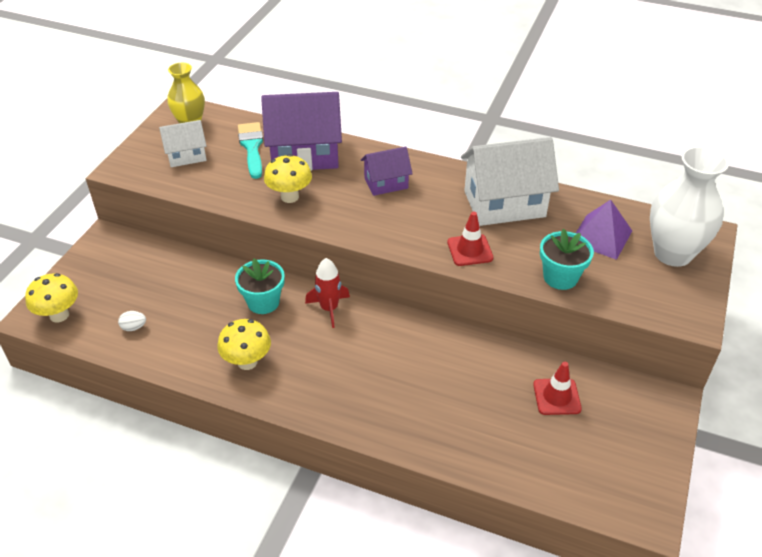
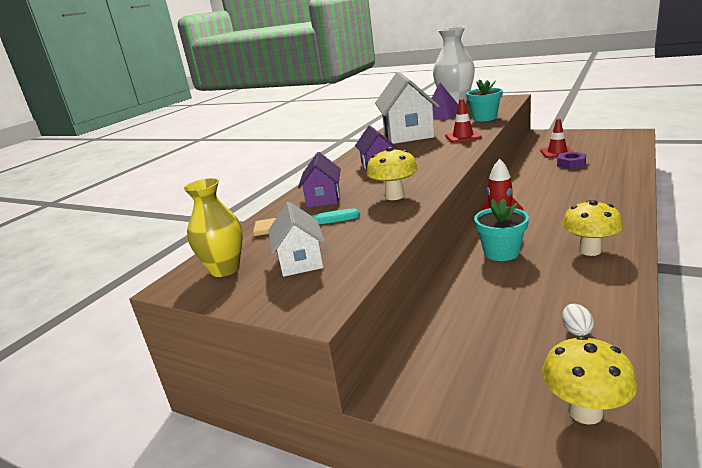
camera: 80 degrees left, 20 degrees down
(305, 154) = (323, 198): purple house -> purple house, size x0.55
(501, 401) = (571, 164): none -> purple nut

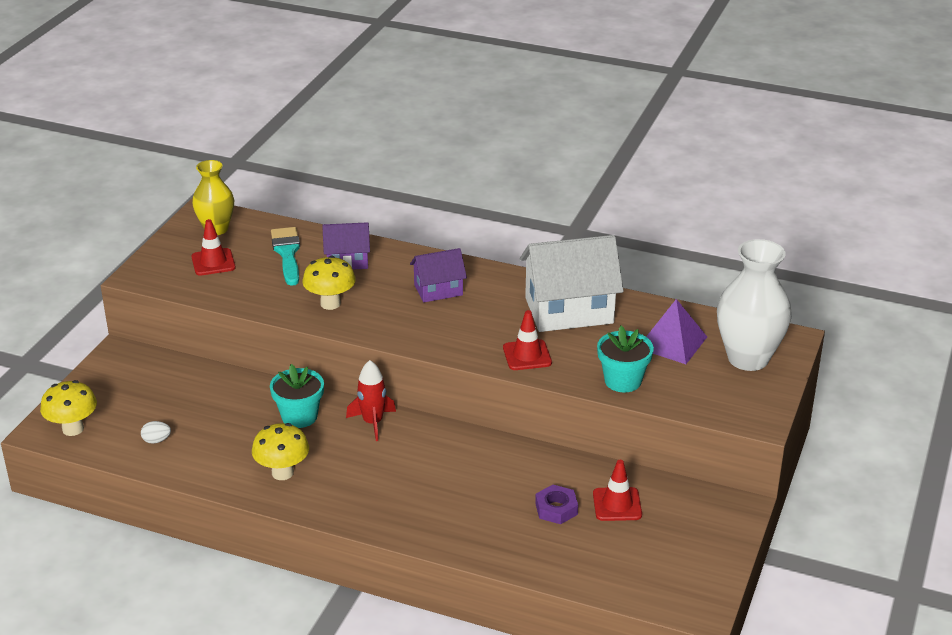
camera: 80 degrees right, 10 degrees up
(300, 261) = (213, 262): white house -> red traffic cone

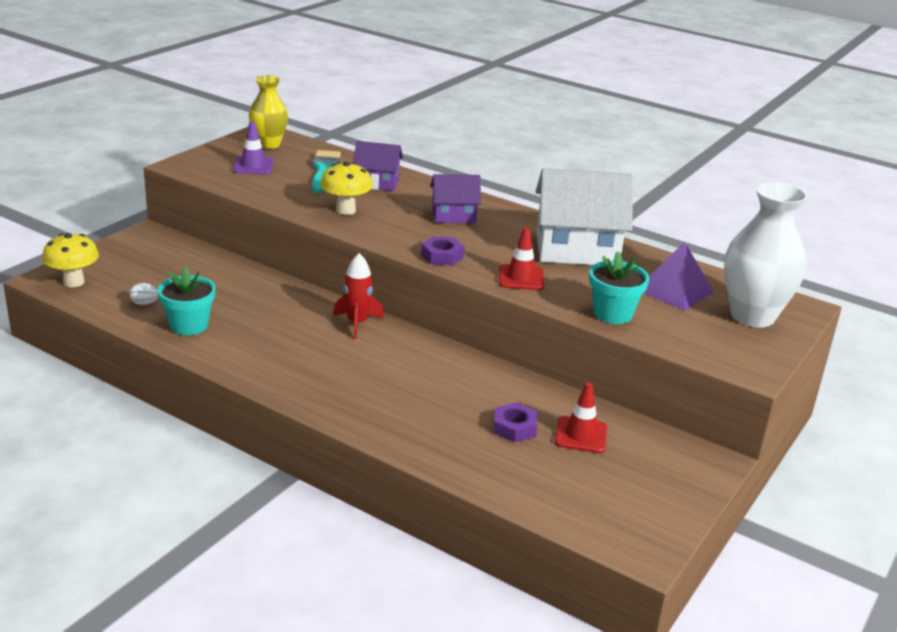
camera: 10 degrees right, 5 degrees down
(213, 262) = (253, 166): red traffic cone -> purple traffic cone
(282, 473) = (250, 349): yellow mushroom -> none
(299, 416) = (289, 307): turquoise flower pot -> turquoise flower pot (189, 325)
(444, 343) = (442, 256): none -> purple nut

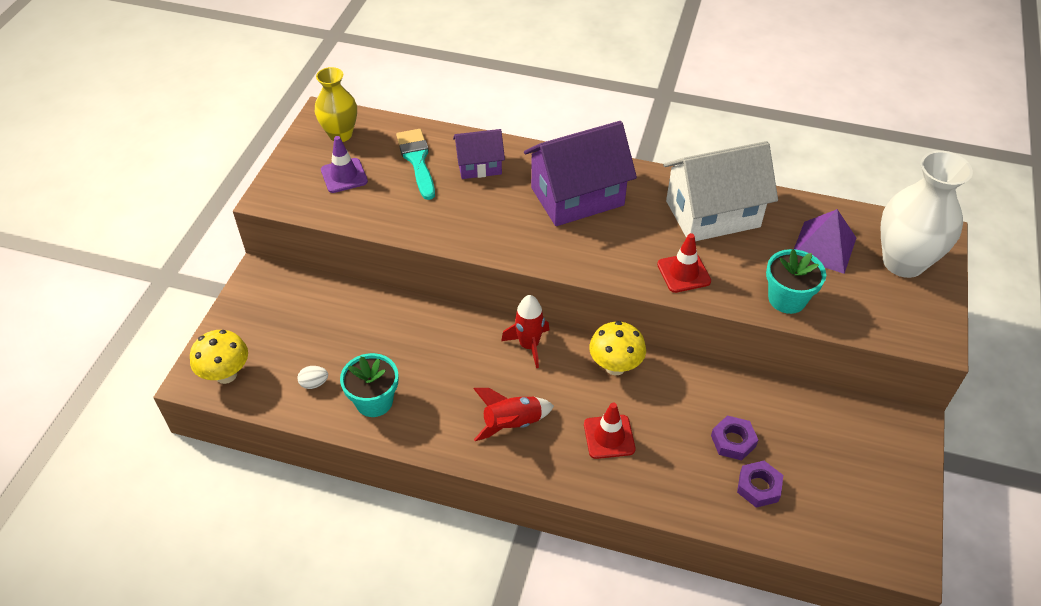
camera: 15 degrees left, 20 degrees up
(304, 367) = (512, 423): none -> red rocket
(345, 210) = (472, 220): yellow mushroom -> yellow mushroom (615, 366)
(442, 256) = (597, 263): purple nut -> purple nut (758, 487)
(453, 216) = (577, 196): purple house -> purple house, size x1.82
(581, 435) = (792, 431): red traffic cone -> red traffic cone (609, 437)

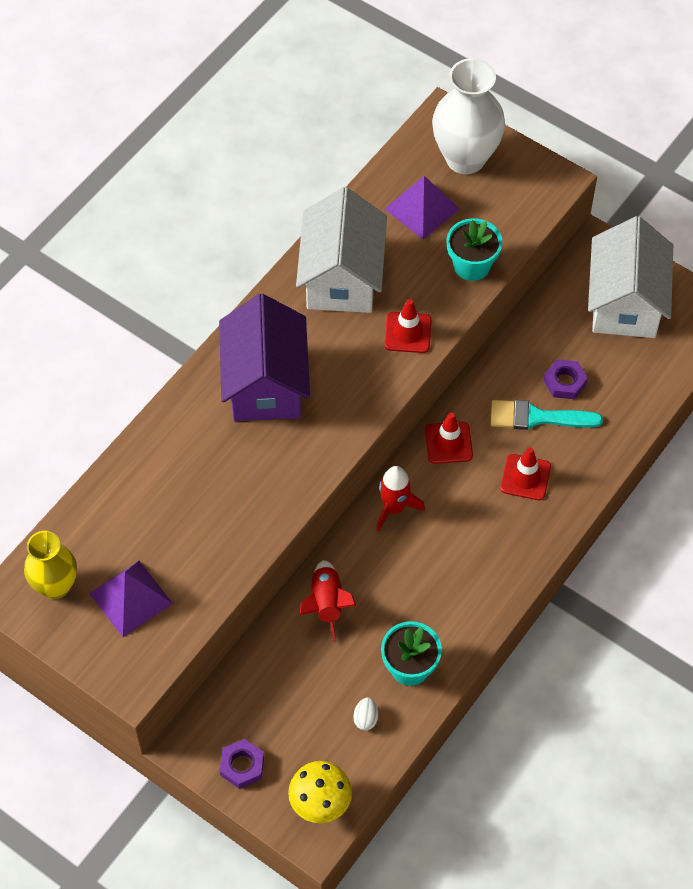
camera: 70 degrees left, 10 degrees up
(344, 176) = (130, 598): purple traffic cone -> purple pyramid
(417, 160) = (139, 518): turquoise brush -> turquoise brush (537, 417)
(479, 166) = (177, 459): purple house -> none
(512, 423) = (481, 552): red rocket -> red rocket (326, 604)
(615, 366) = (448, 443): yellow mushroom -> red traffic cone
(758, 487) = (616, 383): purple nut -> purple nut (242, 766)
(859, 469) = (625, 303): none -> white house

